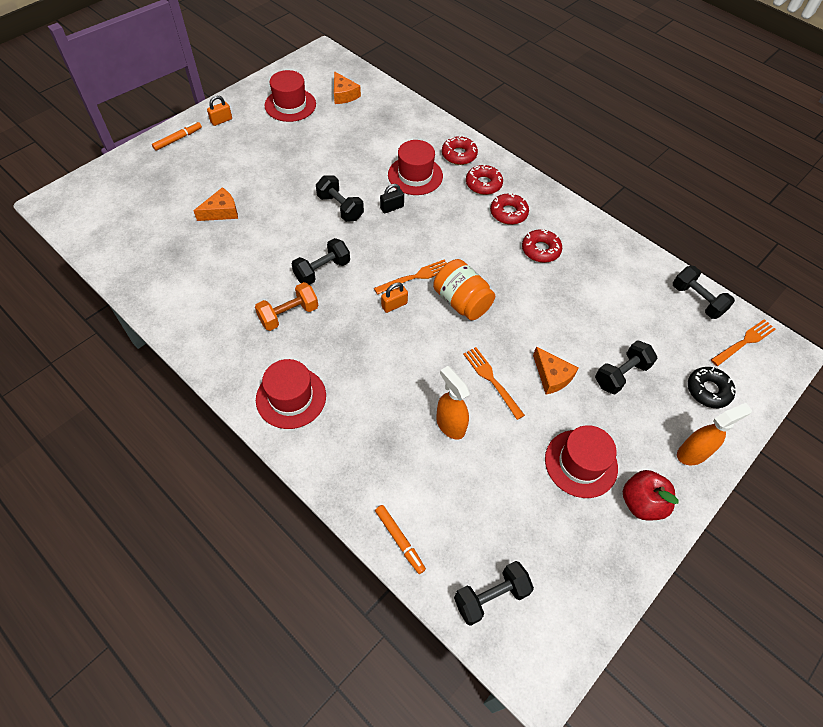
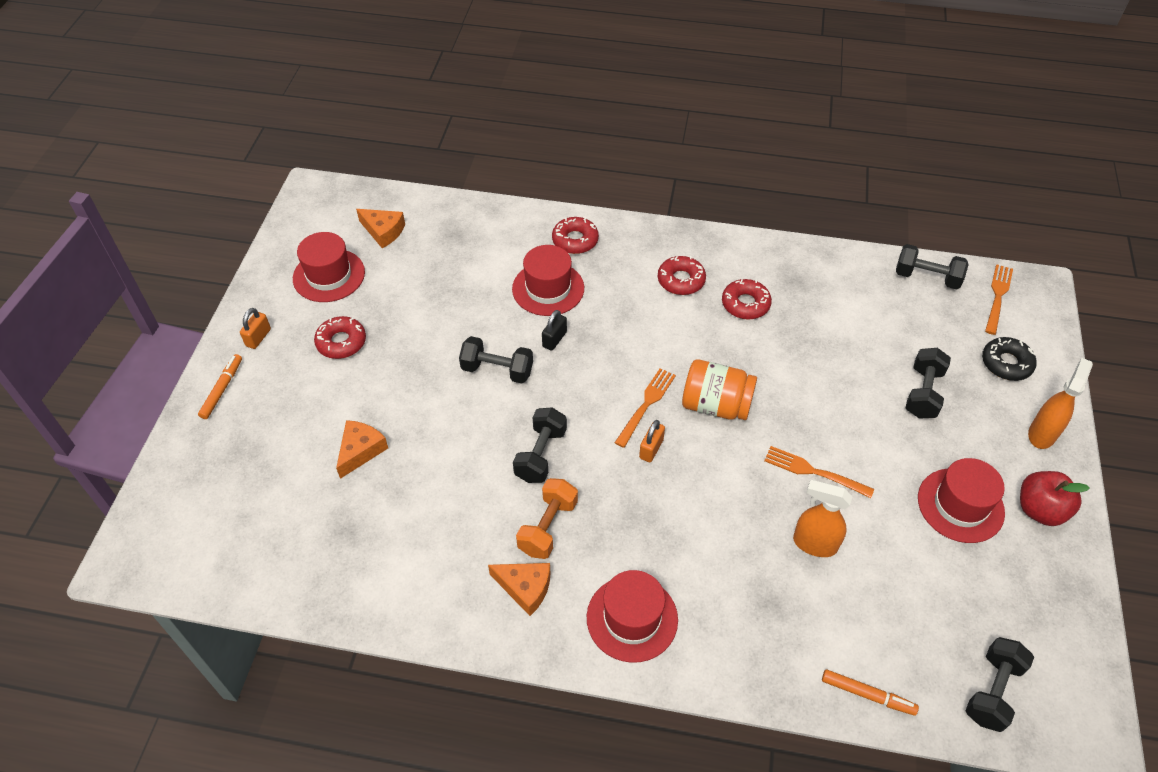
camera: 30 degrees left, 5 degrees down
(483, 184) = (628, 261): red donut -> red donut (341, 342)
(552, 376) = (864, 433): orange cheese -> orange cheese (525, 588)

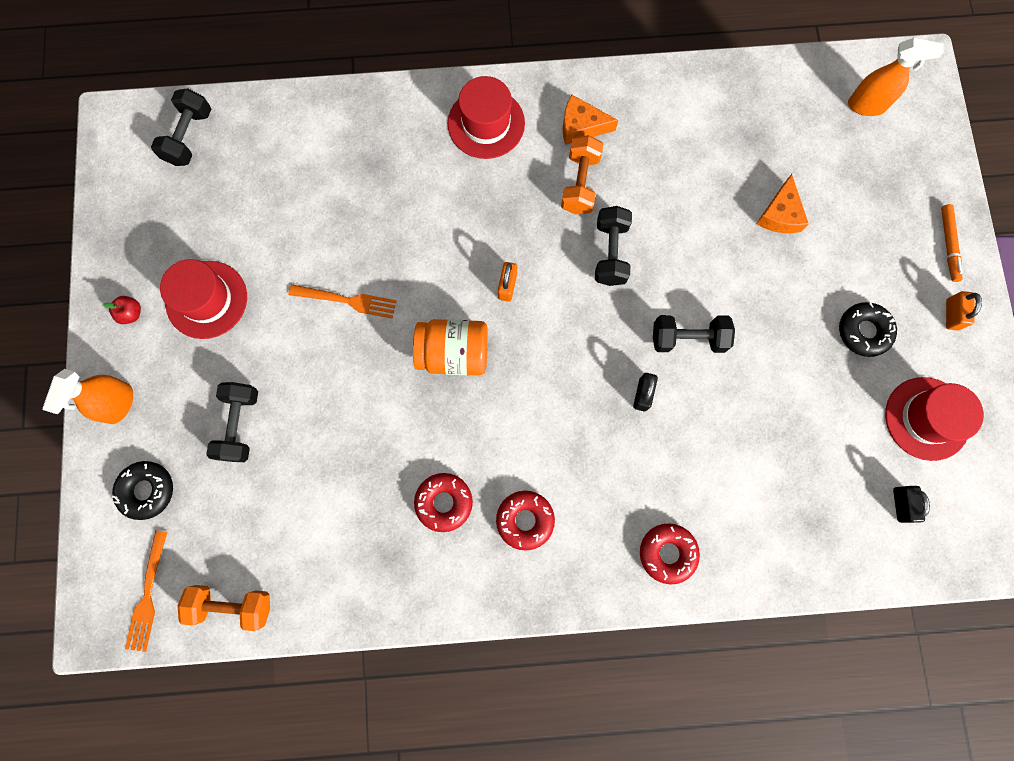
camera: 165 degrees right, 25 degrees up
(341, 342) = (863, 331): red donut -> black donut
(383, 231) = (901, 504): orange cheese -> black padlock
(548, 288) = (673, 465): red hat -> none
(646, 405) = (524, 335): orange fork -> none
(814, 544) = (341, 227): orange spray bottle -> orange spray bottle (867, 105)
(867, 695) = (288, 110): orange marker -> none
(927, 277) = (232, 605): black dumbbell -> orange dumbbell
(1040, 510) = (131, 313): red apple -> red apple, size x0.53

